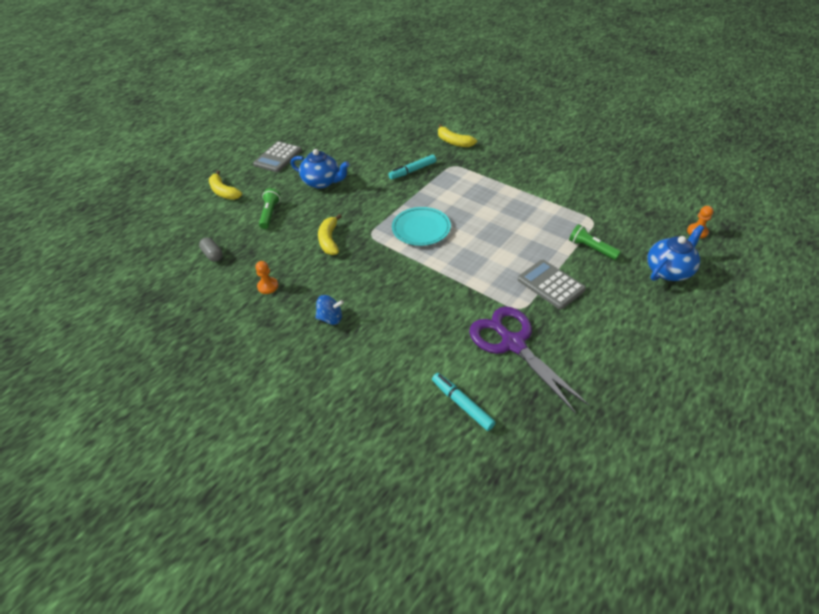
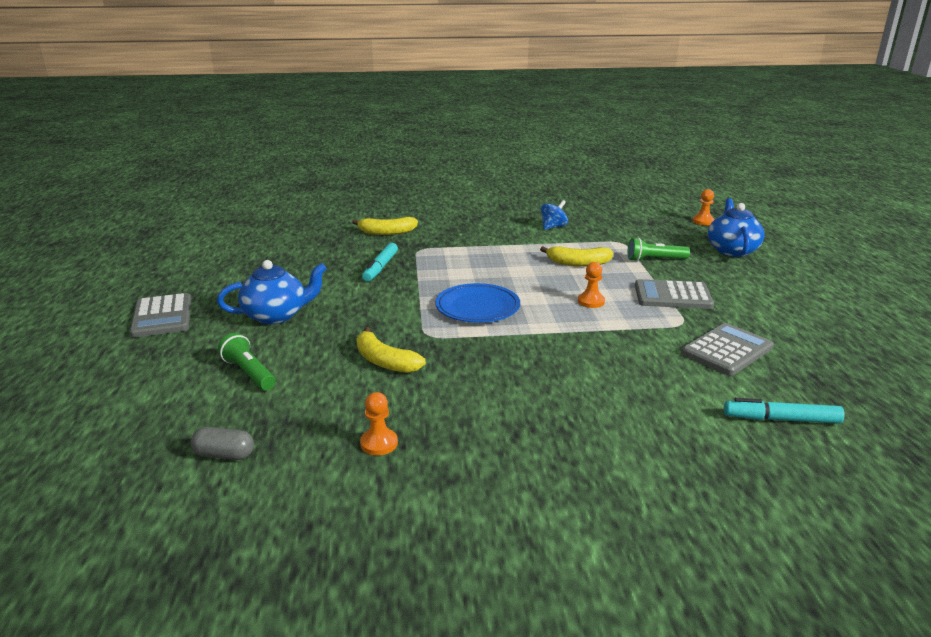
camera: 45 degrees left, 20 degrees down
(224, 192) = (123, 381): yellow banana -> yellow banana (578, 263)
(330, 318) = (520, 429): blue spinning top -> blue spinning top (553, 227)
(421, 229) = (477, 307): turquoise plate -> blue plate
(491, 260) = (591, 301): none -> orange pawn
(513, 343) = (727, 350): purple scissors -> grey calculator

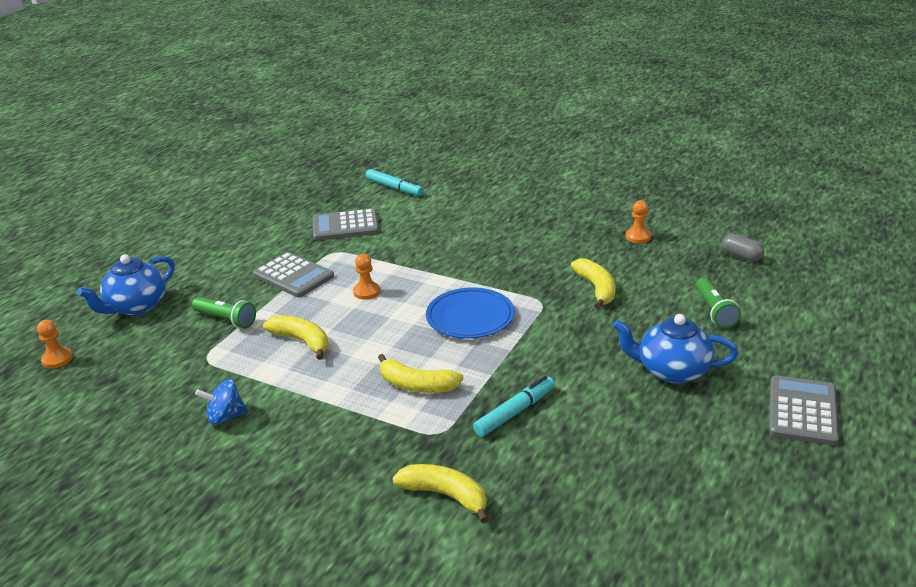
camera: 145 degrees left, 5 degrees up
(462, 263) = (417, 385): none -> yellow banana

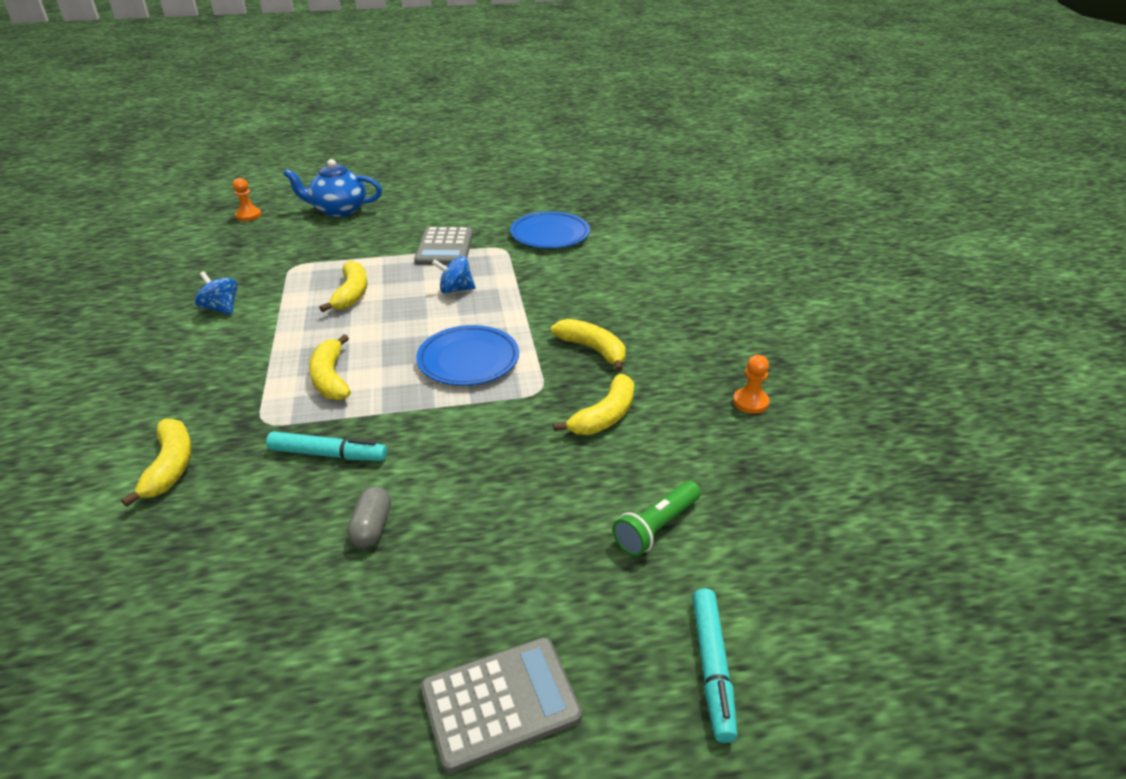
camera: 50 degrees right, 5 degrees up
(226, 320) = (353, 250): green flashlight -> none
(345, 226) = (550, 234): grey calculator -> blue plate
(366, 292) = (455, 290): orange pawn -> blue spinning top
(394, 188) = (645, 227): turquoise marker -> turquoise marker (712, 667)
(520, 266) = (593, 350): none -> yellow banana
(672, 371) = (492, 539): blue teapot -> none
(741, 256) = (815, 503): grey capsule -> grey capsule (372, 527)

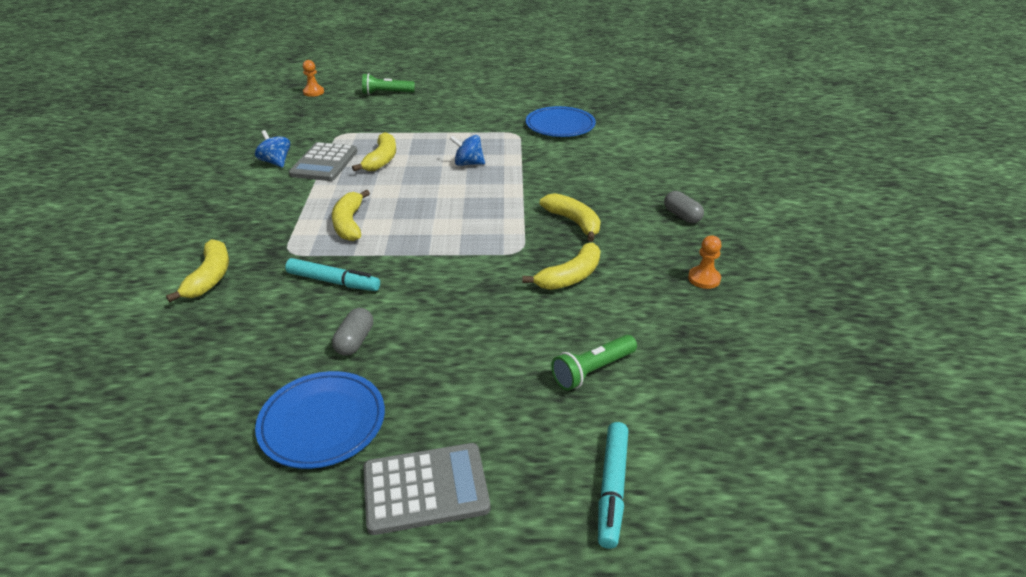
camera: 10 degrees right, 0 degrees up
(338, 210) = (386, 93): blue teapot -> green flashlight
(444, 248) = (467, 129): grey calculator -> grey calculator (324, 163)
(468, 360) = (465, 220): blue plate -> blue plate (322, 422)
(709, 330) = (682, 216): none -> grey capsule

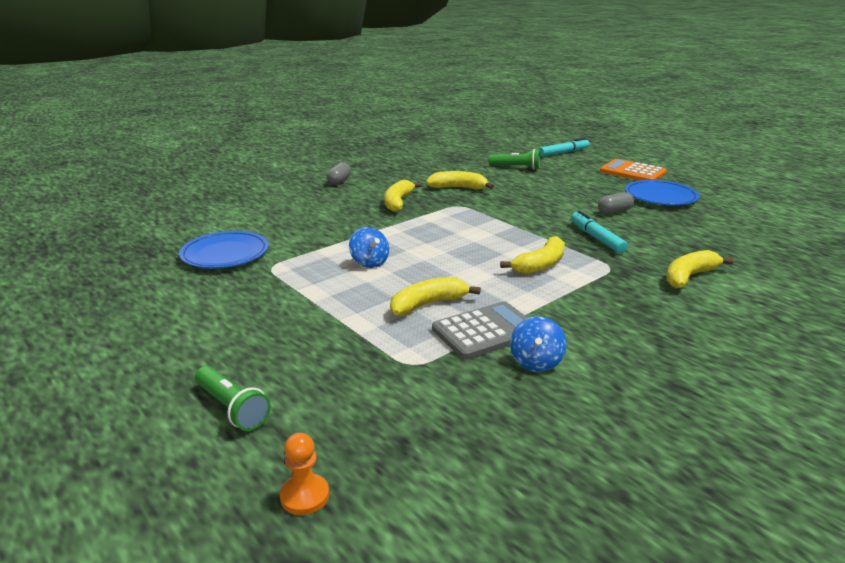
camera: 130 degrees left, 10 degrees down
(425, 489) = (632, 172): grey calculator -> orange calculator
(704, 279) = (402, 165): orange pawn -> none

